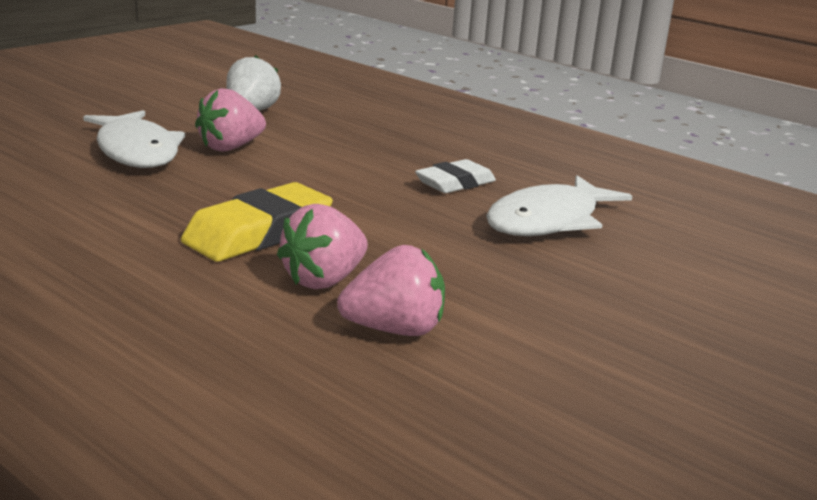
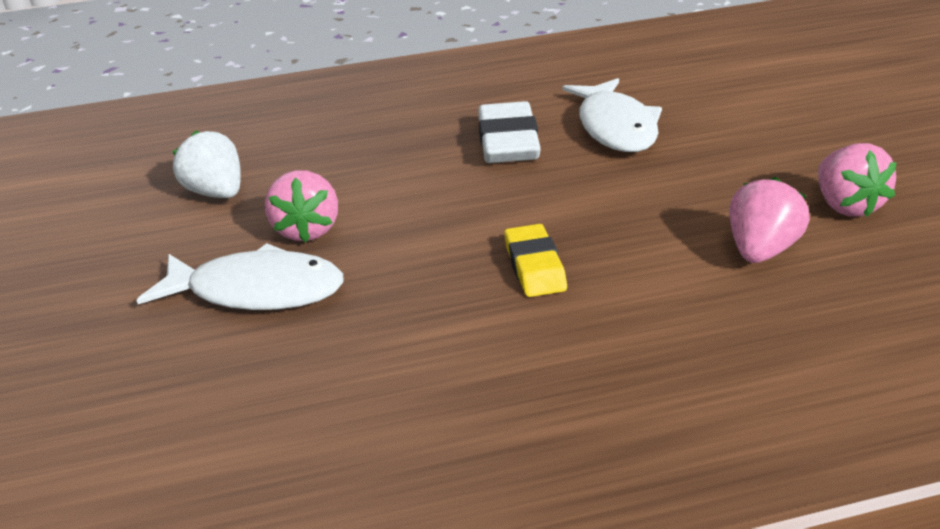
camera: 50 degrees left, 10 degrees up
(258, 233) = (535, 266): yellow eraser -> yellow eraser, size x0.65
(324, 280) = (655, 258): pink strawberry -> pink strawberry (846, 206)
(455, 183) = (508, 142): white eraser -> white eraser, size x1.54

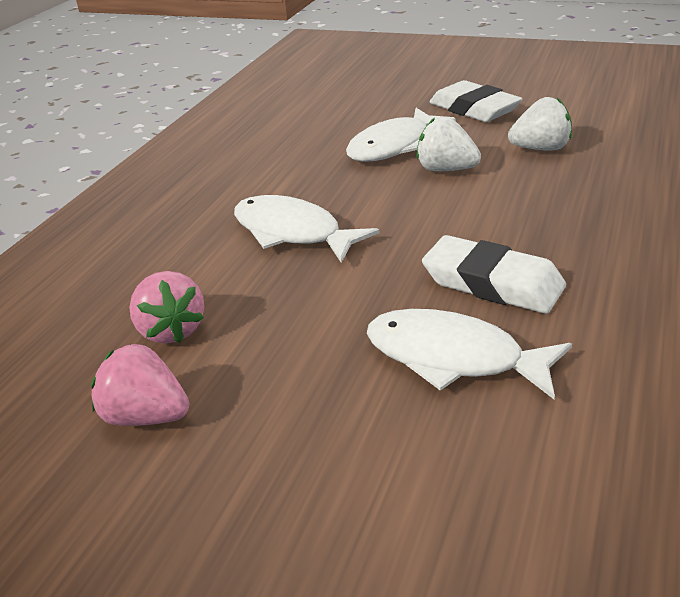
camera: 125 degrees right, 0 degrees up
(95, 274) = (474, 109): none -> white eraser
(307, 230) = (446, 170): pink strawberry -> white strawberry
(535, 266) = (292, 233): yellow eraser -> white fish

